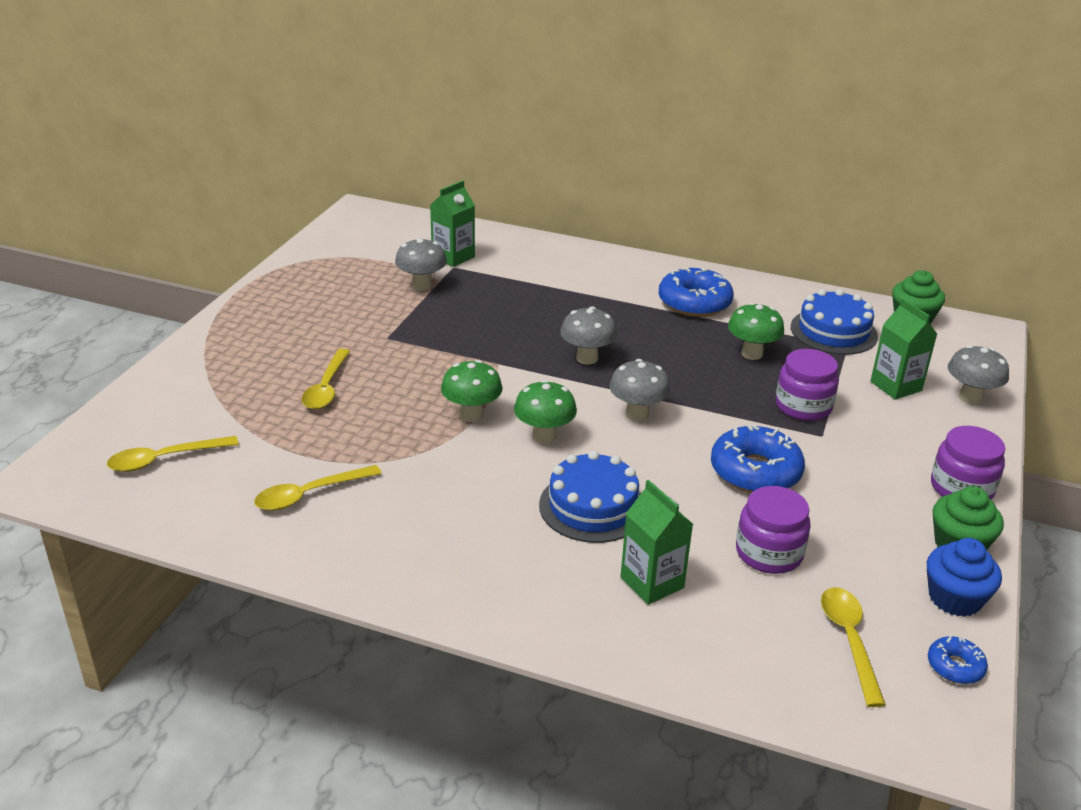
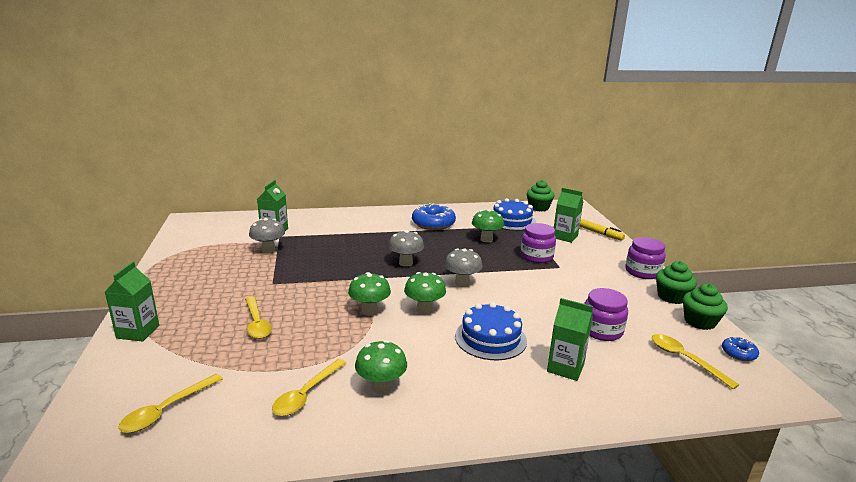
camera: 30 degrees left, 10 degrees down
(198, 357) = (138, 332): none -> green carton
(396, 518) = (381, 387): none -> green mushroom
(755, 472) = (550, 293): blue donut -> none
(954, 598) = (699, 321): blue cupcake -> green cupcake
(970, 398) = (600, 233): grey mushroom -> yellow marker

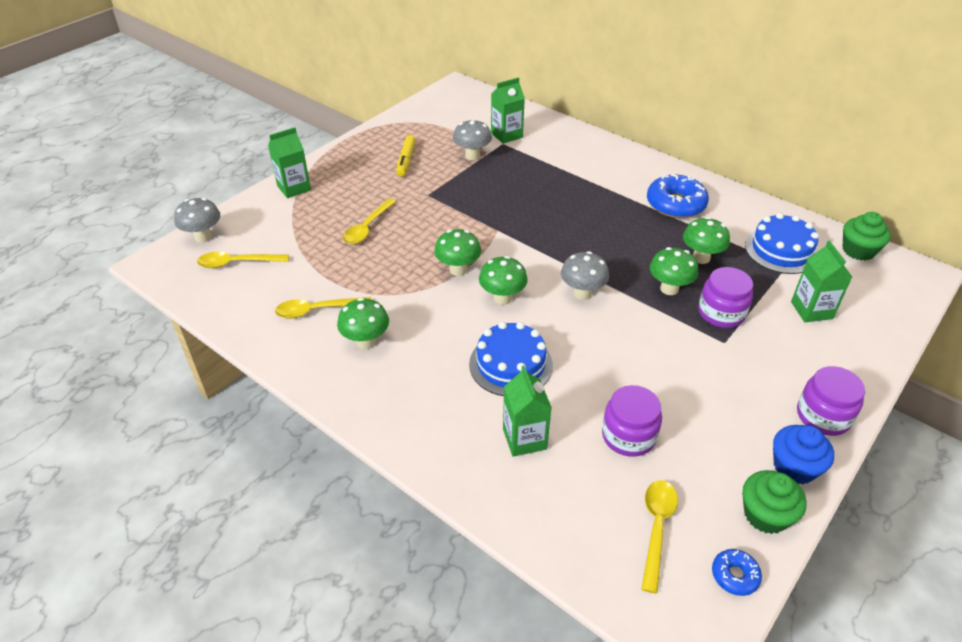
camera: 50 degrees right, 20 degrees up
(406, 263) = (566, 238): grey mushroom -> grey mushroom (203, 237)
(497, 259) = (669, 289): none -> green mushroom
(600, 233) = (874, 334): yellow marker -> yellow marker (406, 160)
(671, 297) = (794, 467): green cupcake -> blue cupcake

